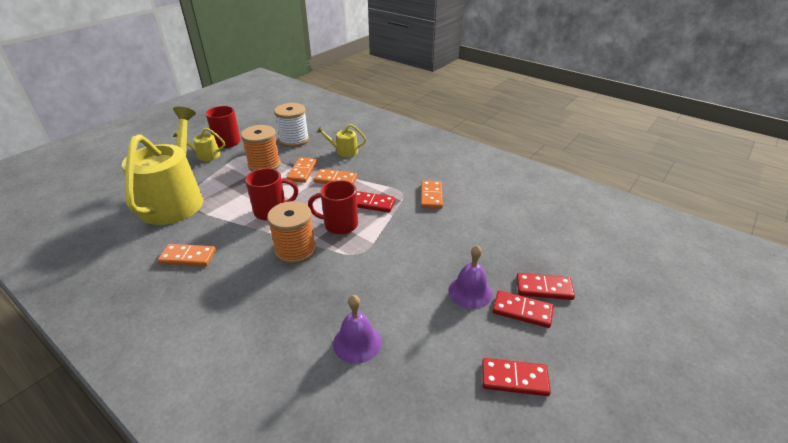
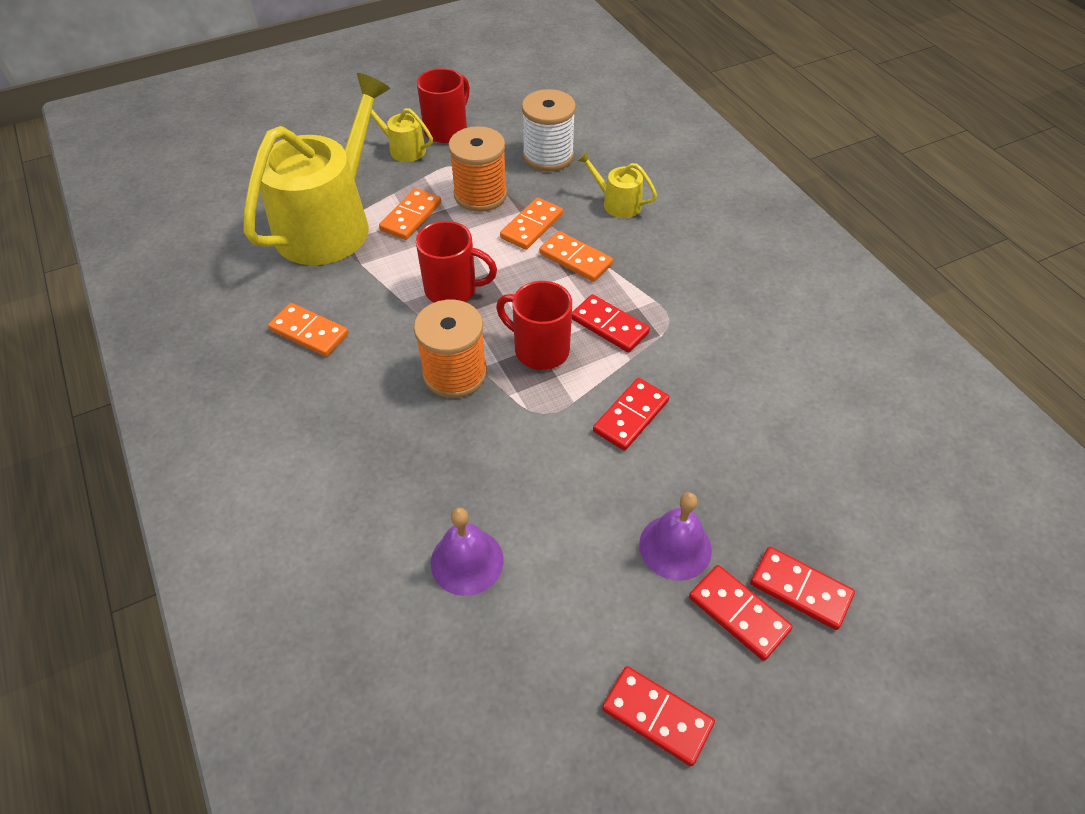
camera: 25 degrees right, 15 degrees up
(408, 240) = (631, 416): none -> red domino
(431, 196) = (714, 344): orange domino -> orange domino (411, 216)

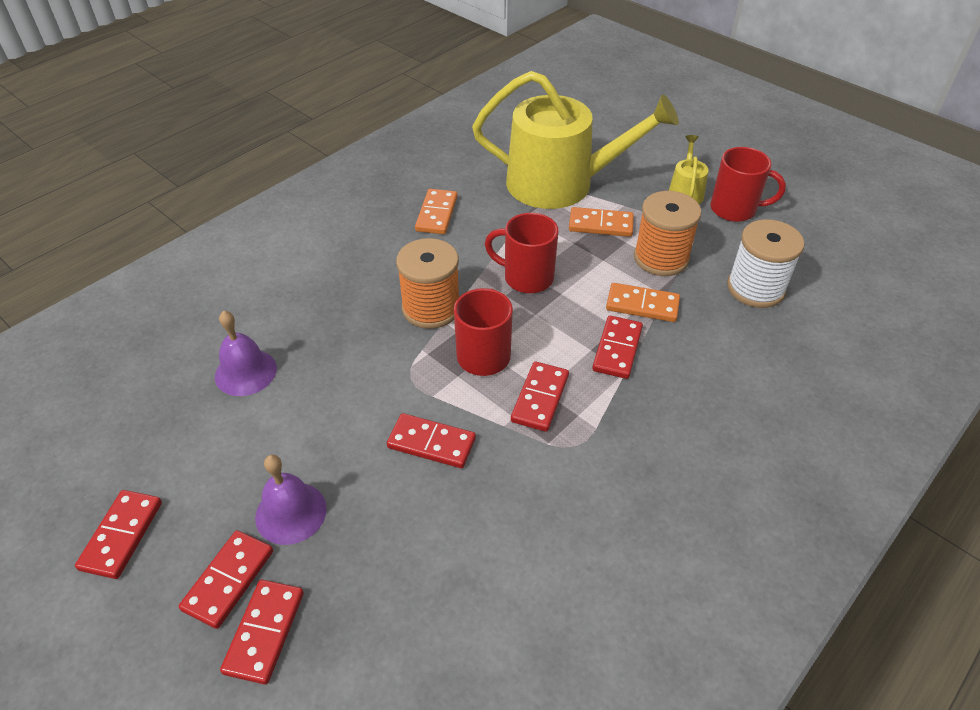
camera: 70 degrees right, 5 degrees down
(452, 290) = (526, 277): red mug -> red mug turned 120 degrees clockwise
(575, 259) = (617, 349): orange domino -> red domino
(617, 203) = (723, 361): yellow watering can -> none

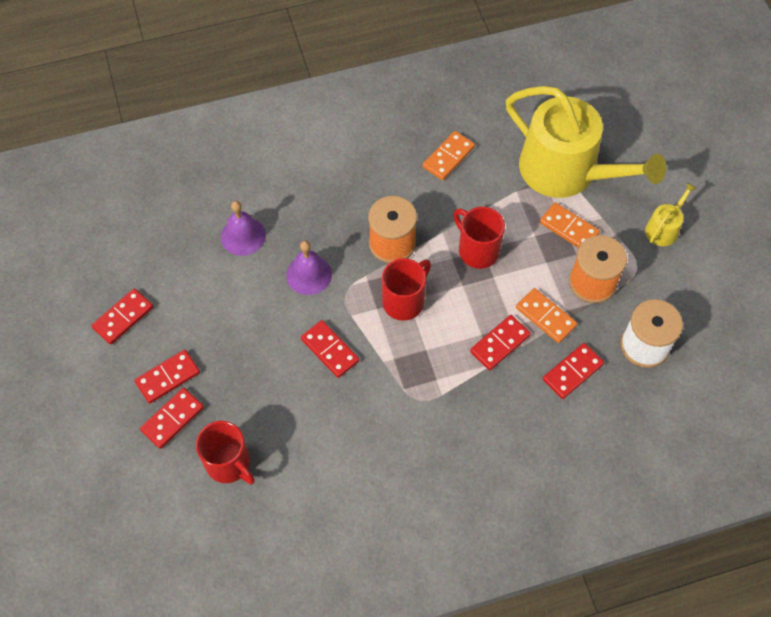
camera: 30 degrees right, 15 degrees up
(291, 513) = (221, 353): purple bell -> purple bell (309, 274)
(540, 398) = (420, 354): red domino -> red domino (572, 372)
(735, 209) = (691, 265): red mug -> red mug (229, 464)

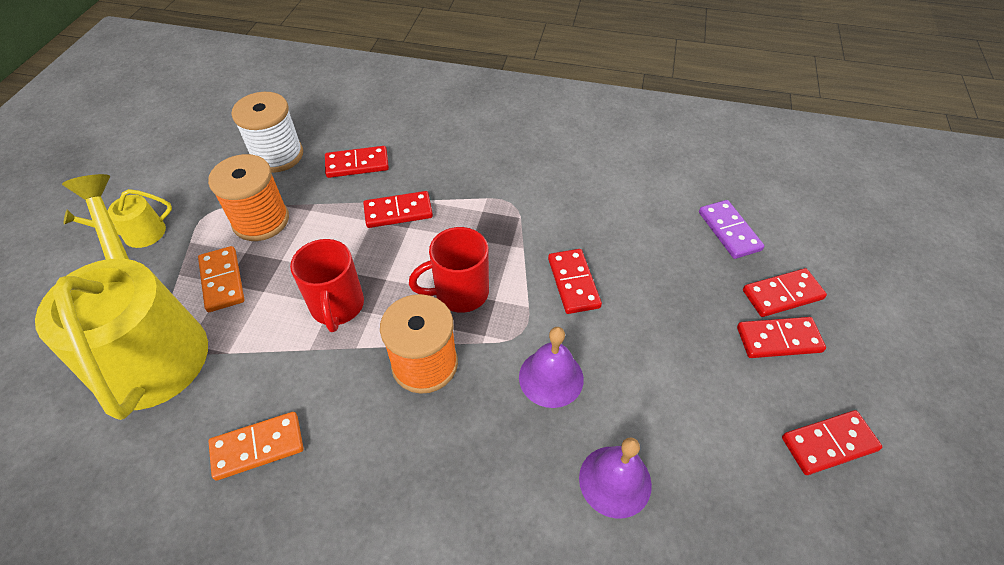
camera: 150 degrees left, 10 degrees down
(229, 464) = (729, 231): red mug -> purple domino
(545, 317) = (335, 213): orange domino -> none

